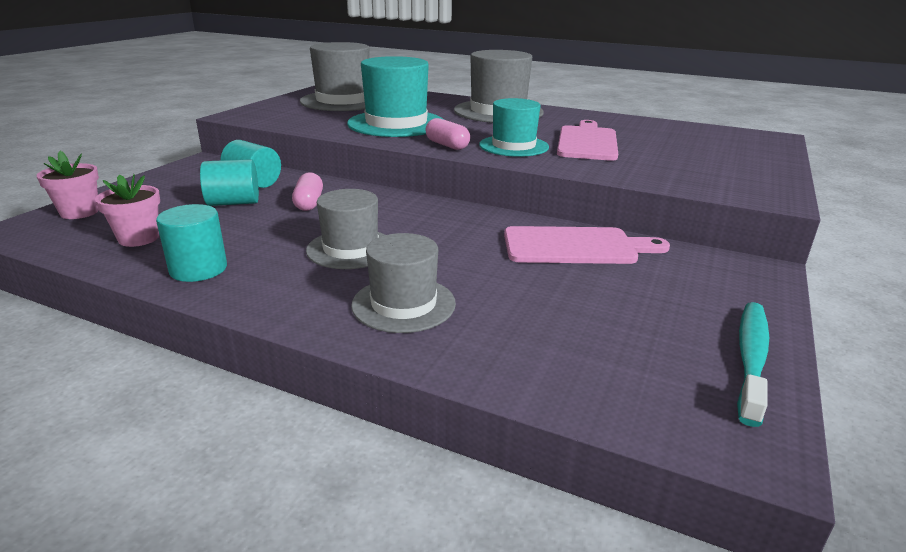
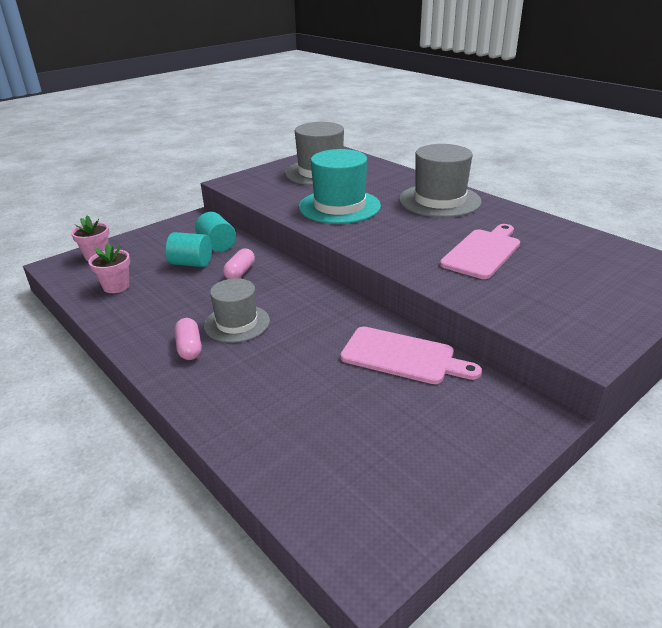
camera: 25 degrees right, 5 degrees up
(198, 269) = (133, 321): turquoise cylinder -> none
(403, 304) = (234, 381): grey hat -> none
(447, 145) = (357, 239): pink capsule -> pink capsule (189, 348)
(513, 146) = (412, 248): turquoise hat -> none
(751, 358) = (441, 497): turquoise toothbrush -> none

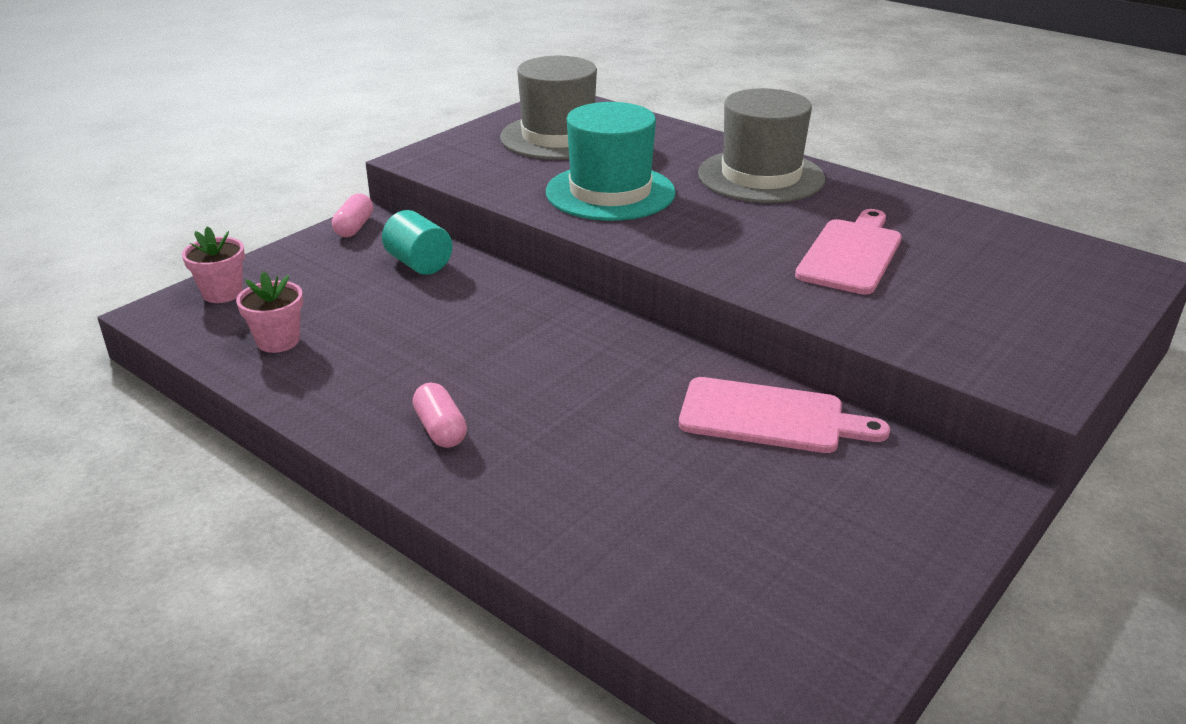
camera: 10 degrees left, 0 degrees up
(191, 263) = (389, 296): turquoise cylinder -> none
(237, 323) = (501, 386): grey hat -> none
(240, 272) = (474, 306): pink capsule -> pink capsule (354, 227)

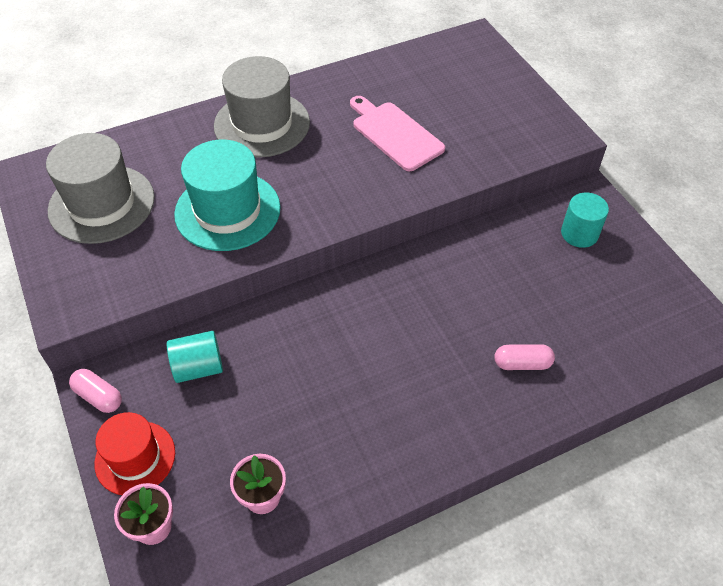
camera: 65 degrees left, 20 degrees up
(295, 263) = (135, 458): none -> red hat
(440, 429) = (434, 418): pink capsule -> pink capsule (522, 363)
(770, 417) = (497, 250): pink cutting board -> none
(886, 490) = (579, 233): none -> turquoise cylinder

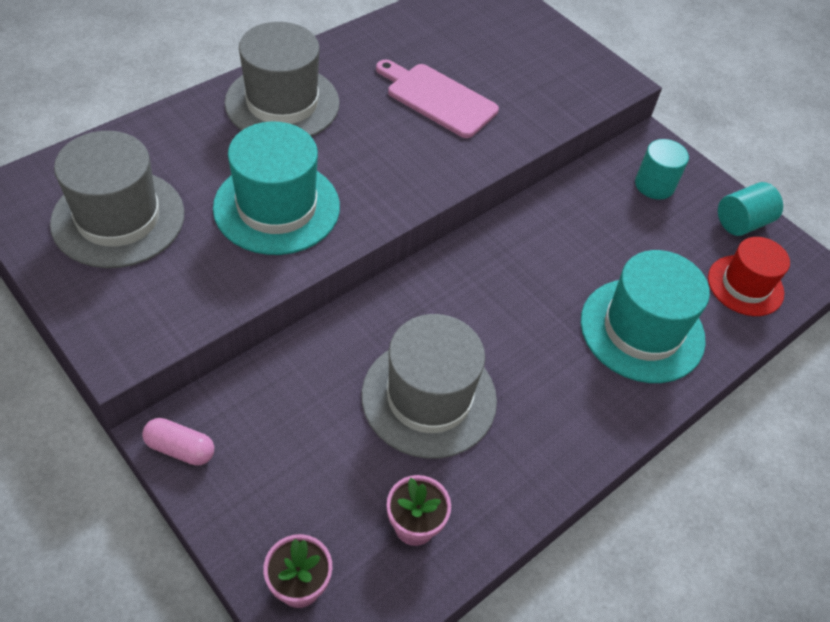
camera: 20 degrees left, 0 degrees up
(135, 458) = (250, 511): red hat -> red hat (745, 285)
(198, 367) = (290, 394): turquoise cylinder -> turquoise cylinder (742, 223)
(311, 390) = (429, 397): none -> grey hat
(522, 363) = (642, 330): pink capsule -> turquoise hat

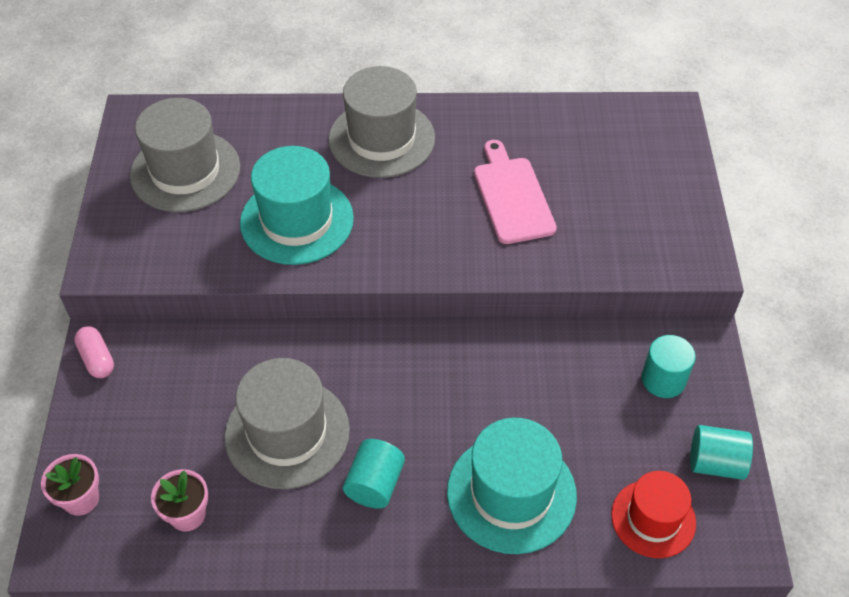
camera: 45 degrees right, 0 degrees up
(540, 391) = (374, 484): none -> turquoise cylinder

